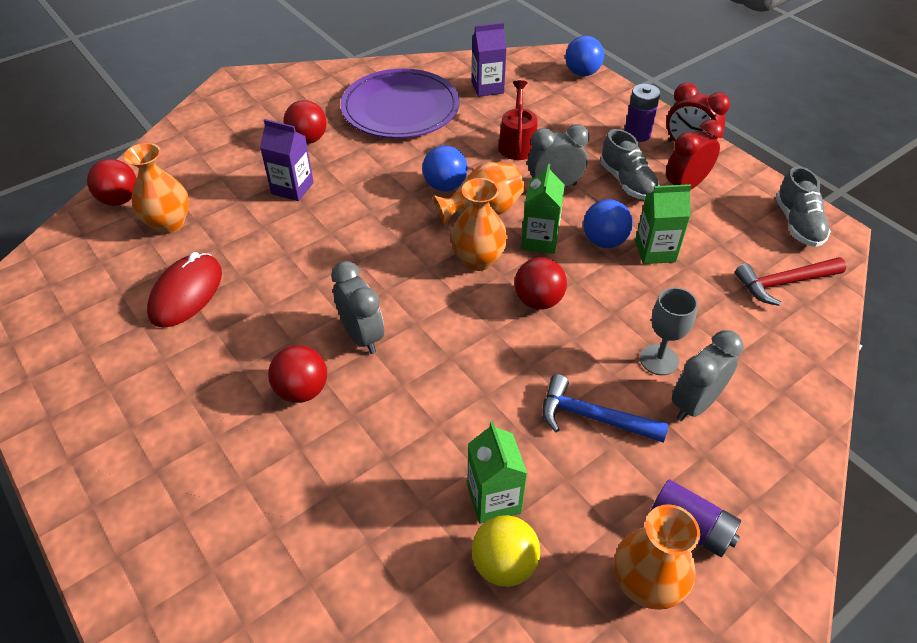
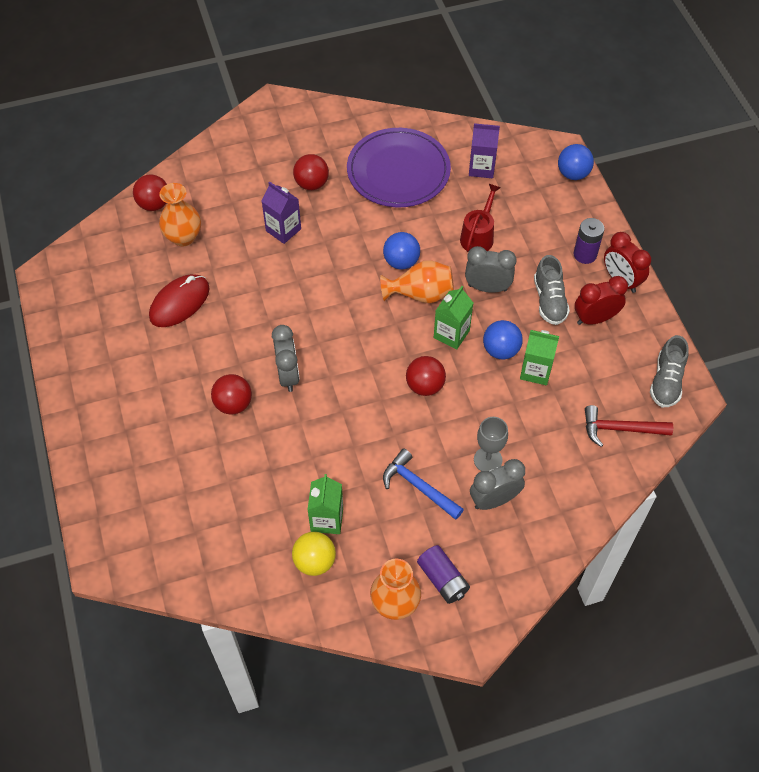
camera: 20 degrees right, 10 degrees up
(478, 260) = (397, 337): orange vase -> none

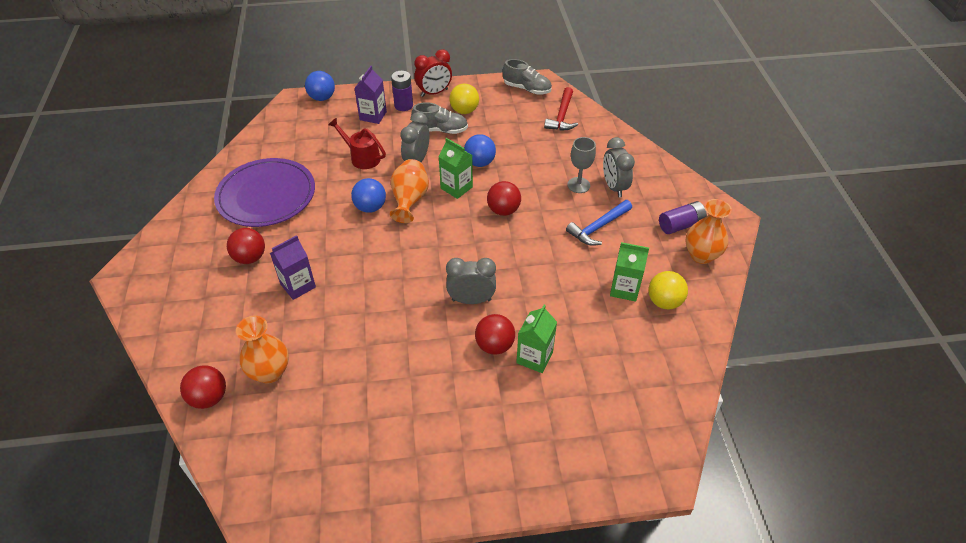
camera: 80 degrees left, 10 degrees down
(179, 303) = (357, 382): red mouse -> none
(481, 168) = (290, 145): purple carton -> purple carton (373, 116)
(535, 371) = (503, 147): green carton -> green carton (534, 357)
(595, 319) = (464, 111): red clock -> yellow ball

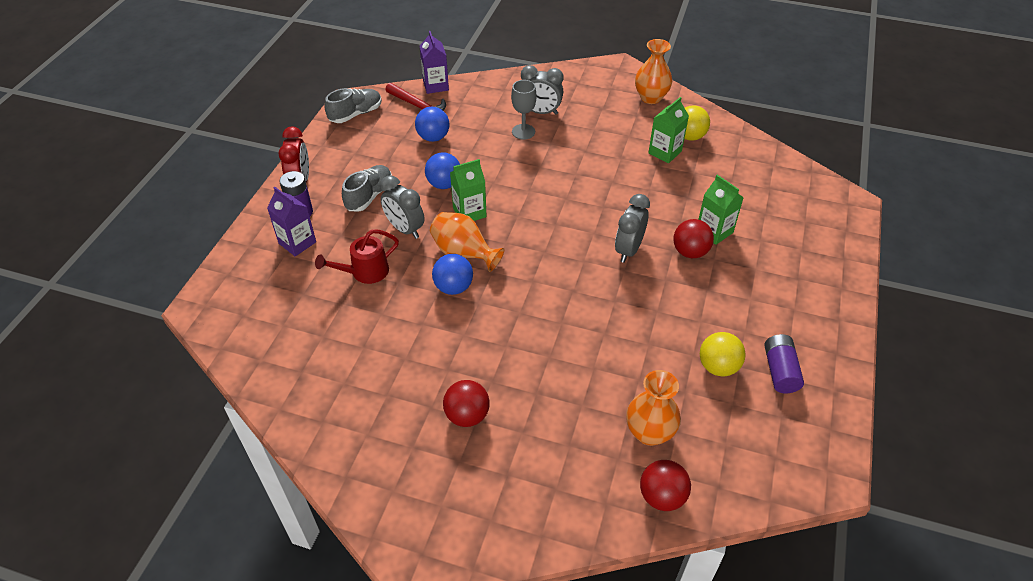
camera: 65 degrees left, 0 degrees up
(266, 195) = (367, 377): purple plate -> none
(298, 286) = (537, 380): purple carton -> purple carton (435, 85)
(322, 98) = (220, 279): blue ball -> blue ball (433, 137)
(464, 111) = (352, 169): yellow ball -> yellow ball (718, 367)
(503, 210) = (524, 190): red ball -> none
(598, 227) = (585, 140): blue hammer -> none
(680, 225) = (611, 94): purple battery -> purple battery (780, 371)

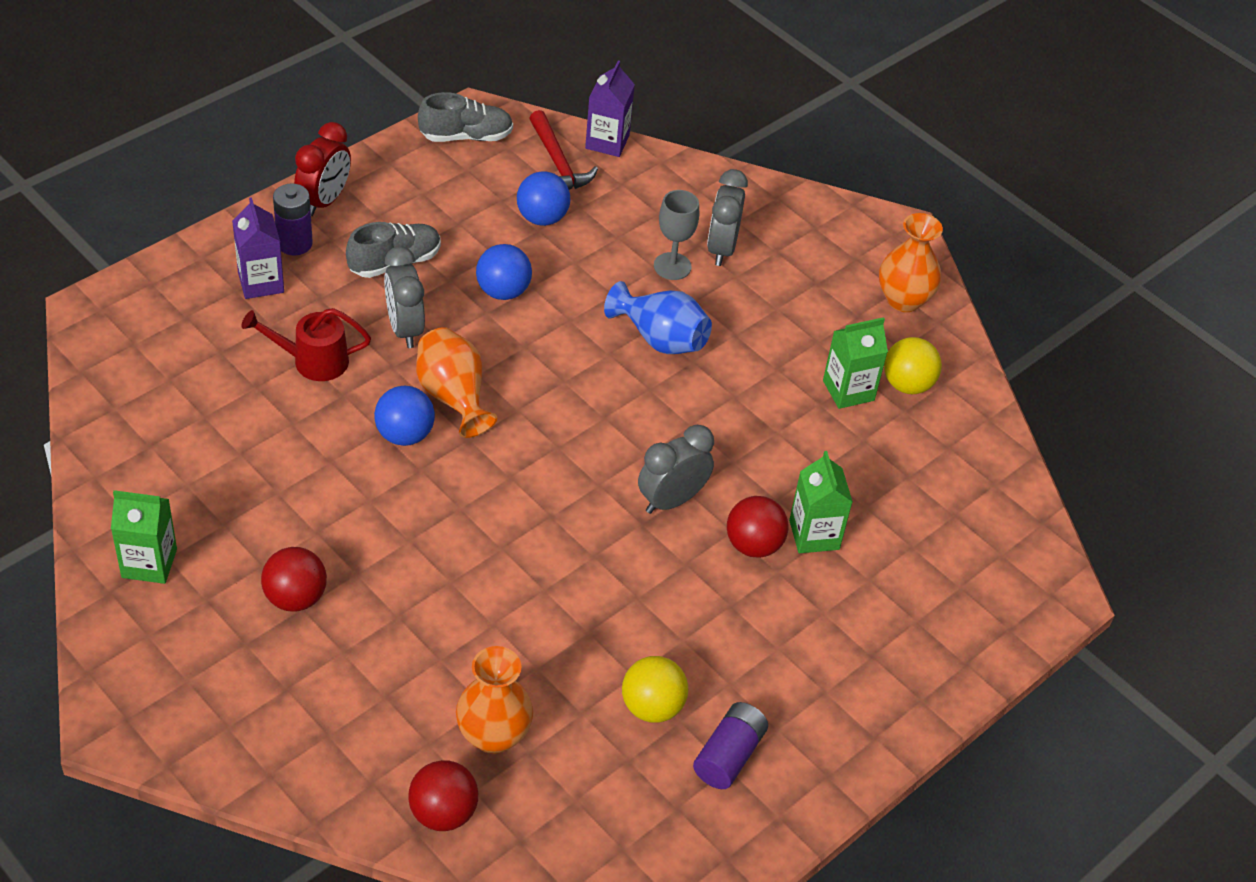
camera: 25 degrees right, 0 degrees up
(469, 212) = (504, 346): green carton -> green carton (149, 563)
(541, 112) = (721, 248): grey clock -> grey clock turned 60 degrees clockwise
(549, 170) = (660, 339): none -> blue vase

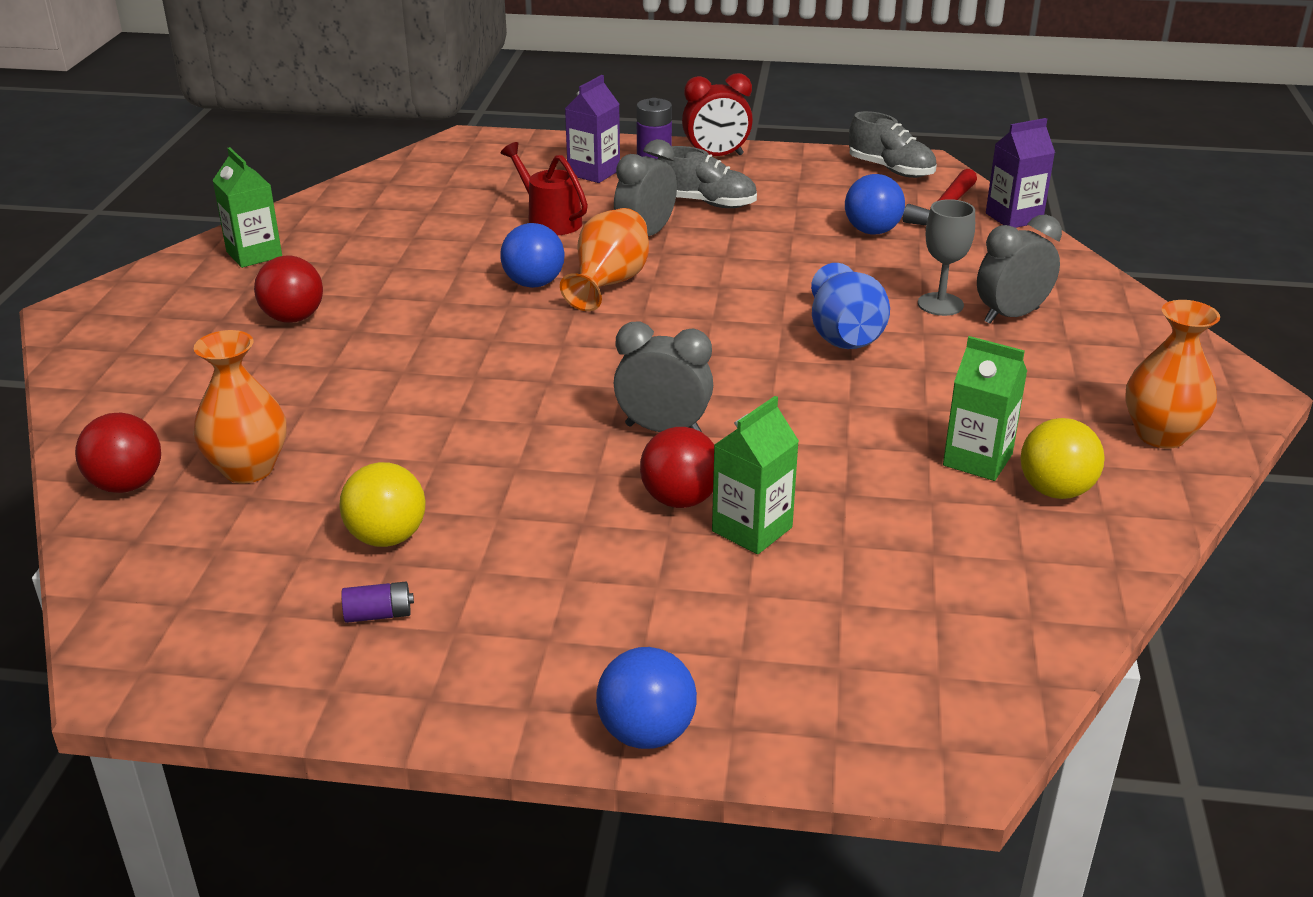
camera: 55 degrees right, 15 degrees down
(503, 291) = (760, 252): blue ball -> blue ball (646, 733)
(729, 755) = (379, 615): purple battery -> purple battery, size x0.60

